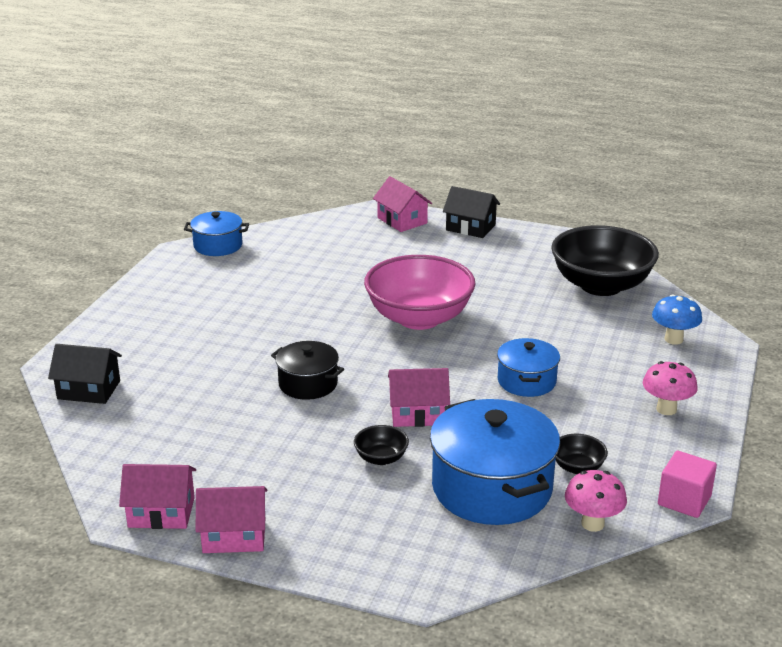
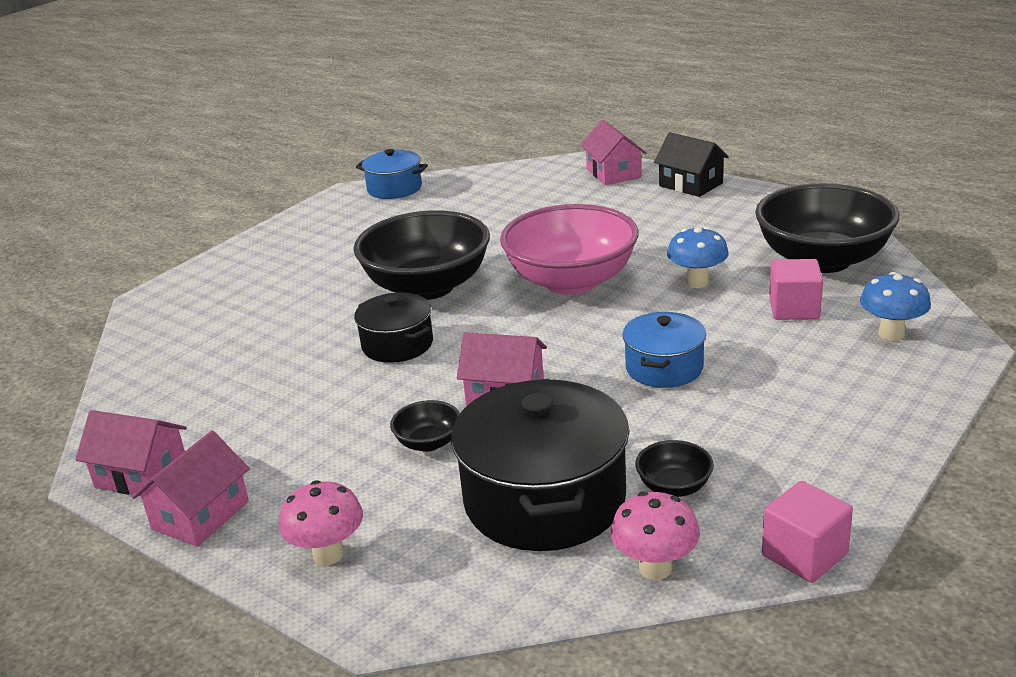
camera: 20 degrees right, 0 degrees up
(89, 390) = (162, 328): black house -> none
(234, 536) = (200, 515): pink house -> pink house turned 75 degrees counterclockwise
(303, 333) = (427, 287): none -> black bowl
(492, 488) = (544, 499): blue pot -> black pot
(517, 311) = (697, 282): none -> blue mushroom
(598, 326) = (794, 309): none -> pink cube
(666, 409) = (838, 424): pink mushroom -> pink mushroom (328, 554)

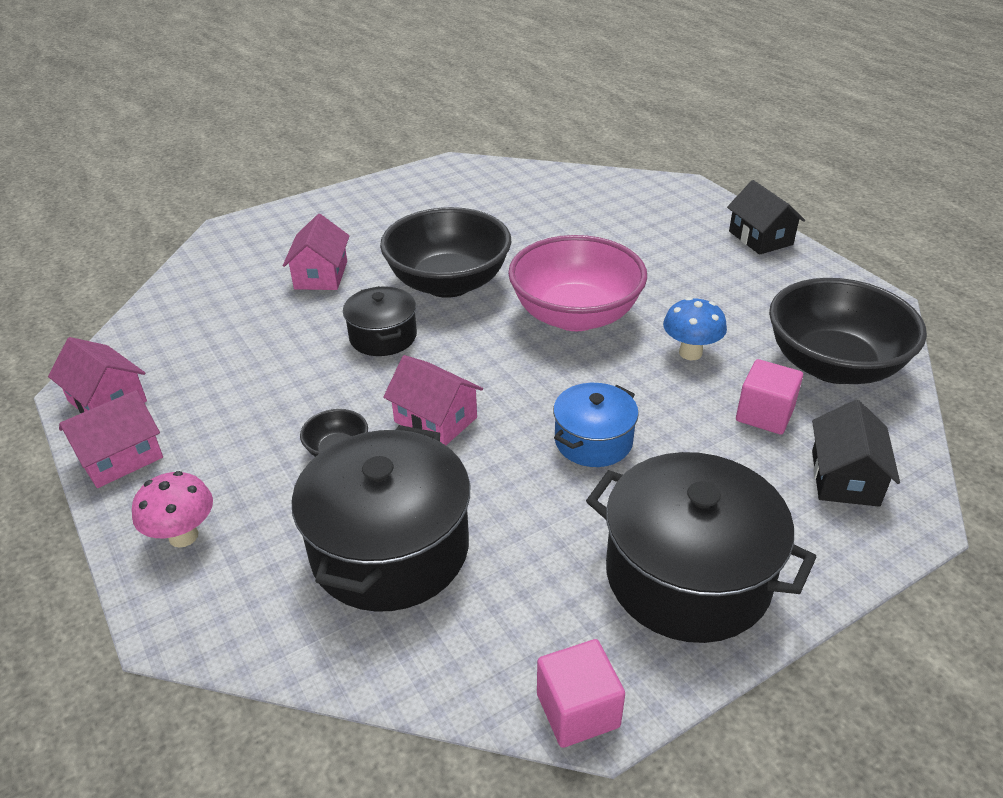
camera: 20 degrees right, 10 degrees up
(394, 188) = (491, 170): blue pot -> none
(613, 173) = (695, 205): pink house -> pink house (321, 275)
(655, 568) = (431, 666): pink mushroom -> none
(674, 487) = (510, 580): black bowl -> none
(819, 436) = (687, 575): none -> black pot
(891, 334) = (845, 478): blue mushroom -> black house

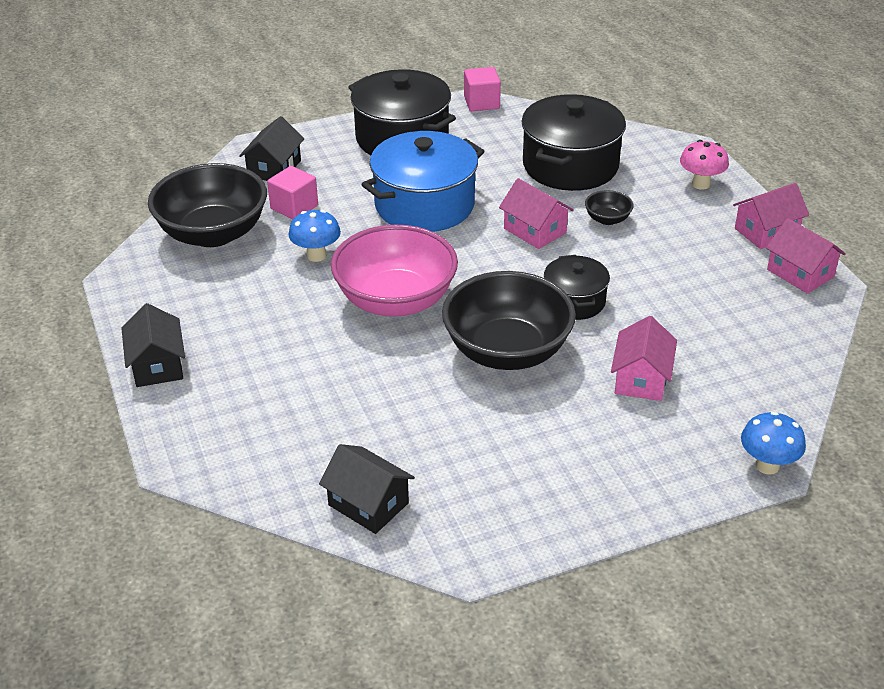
camera: 170 degrees left, 0 degrees up
(229, 229) = (767, 465): none -> blue mushroom
(531, 180) = (368, 504): none -> black house
(593, 441) = (424, 205): blue pot -> blue pot, size x1.80

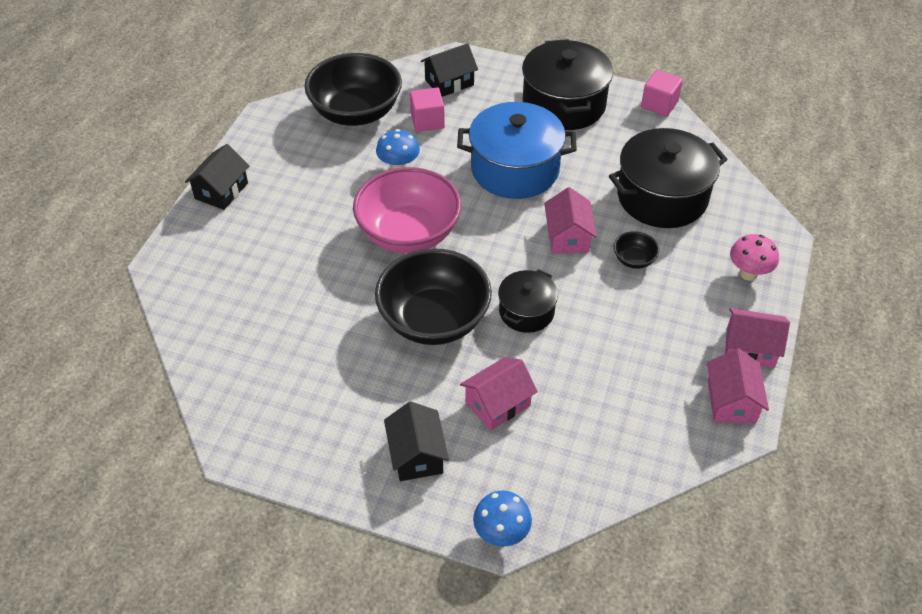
camera: 40 degrees right, 10 degrees up
(368, 504) = (225, 369): black house -> black house (416, 455)

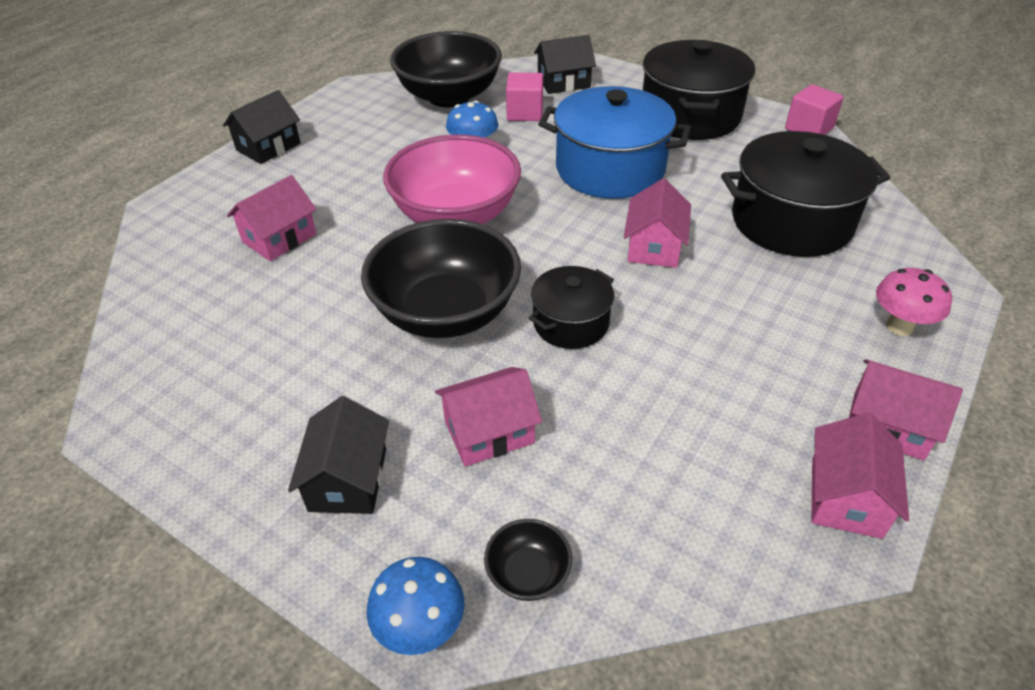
camera: 15 degrees right, 5 degrees down
(276, 278) = (279, 238): none -> pink house
(634, 260) = (736, 285): black bowl -> black bowl (528, 573)

